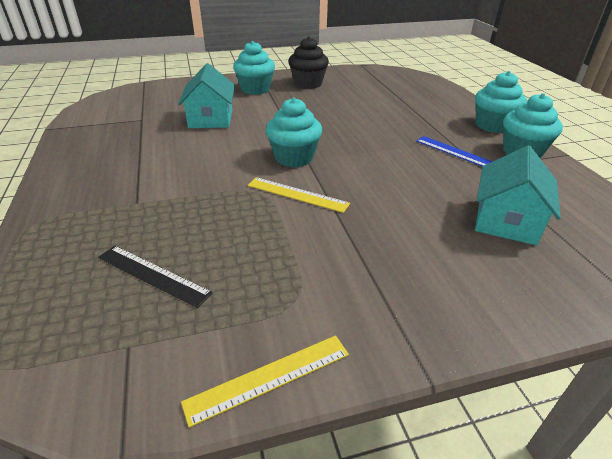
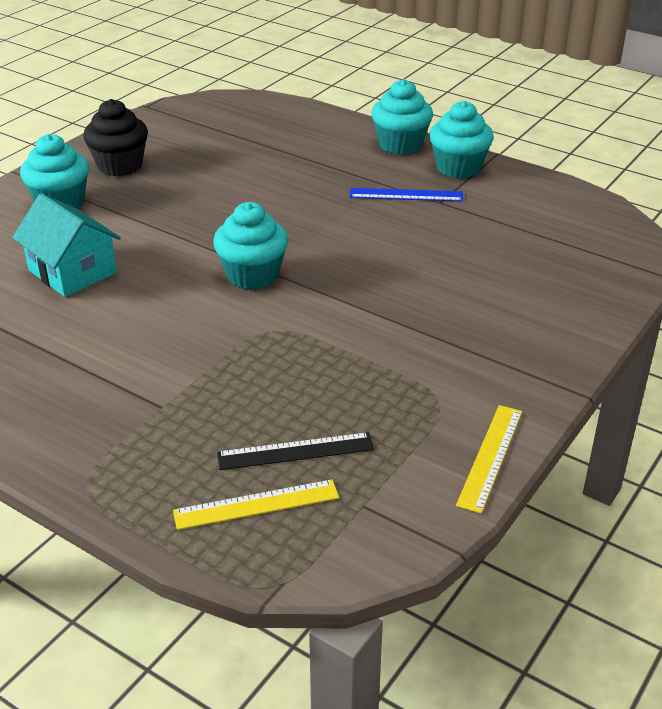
camera: 40 degrees left, 0 degrees up
(297, 194) = (313, 313): yellow ruler -> yellow ruler (256, 504)
(506, 220) = (515, 248): turquoise house -> none

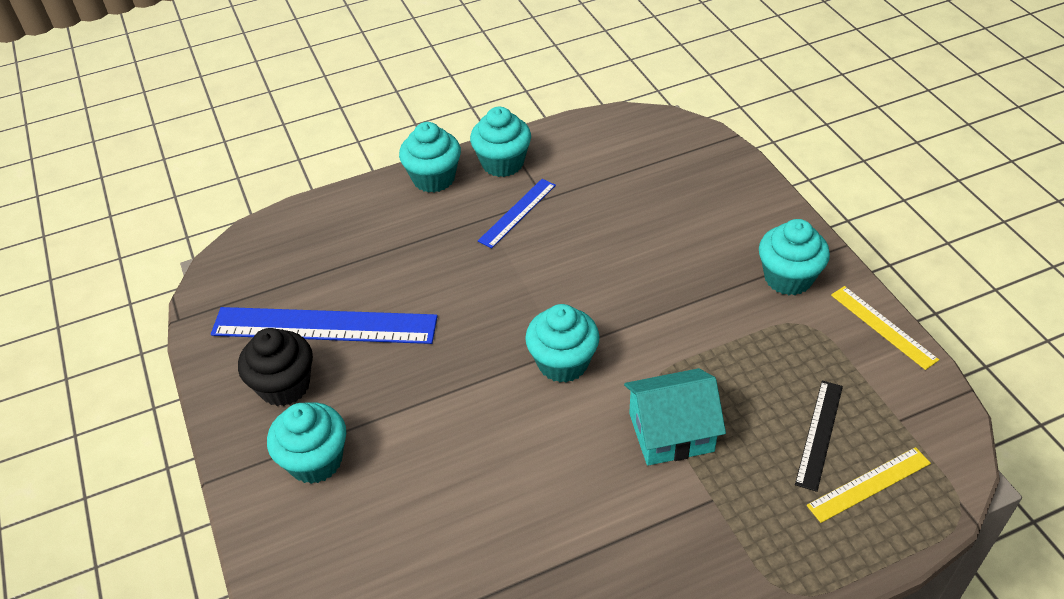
camera: 55 degrees left, 10 degrees up
(72, 271) = (455, 493): turquoise house -> turquoise house (671, 432)
(191, 159) = (324, 326): none -> blue ruler
(256, 504) = (868, 484): yellow ruler -> yellow ruler turned 45 degrees clockwise
(492, 370) = (788, 278): none -> turquoise cupcake

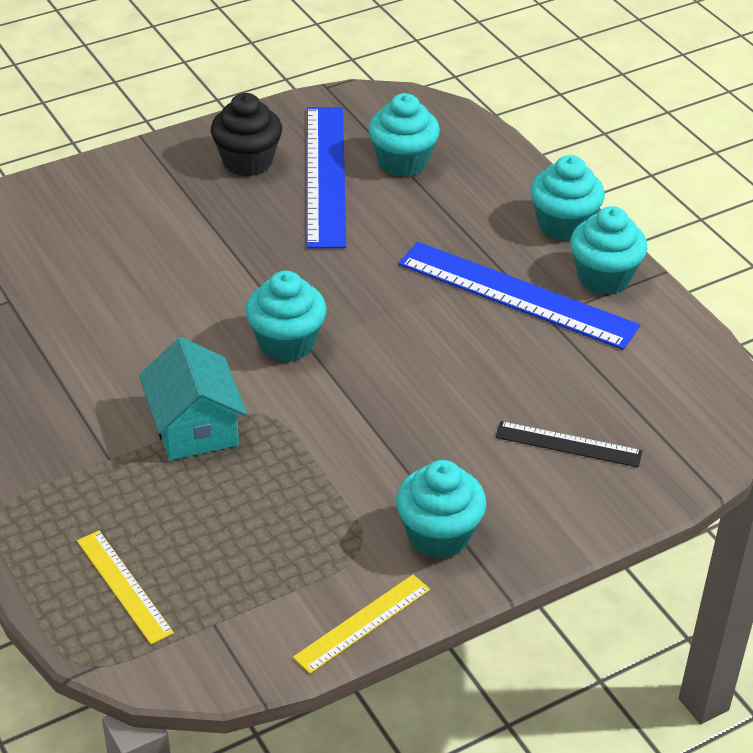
camera: 80 degrees right, 5 degrees down
(315, 460) = (161, 192): turquoise cupcake -> turquoise cupcake (402, 162)
(517, 213) = (516, 295): blue ruler -> blue ruler, size x1.89
(819, 434) = (193, 548): black ruler -> black ruler (568, 444)

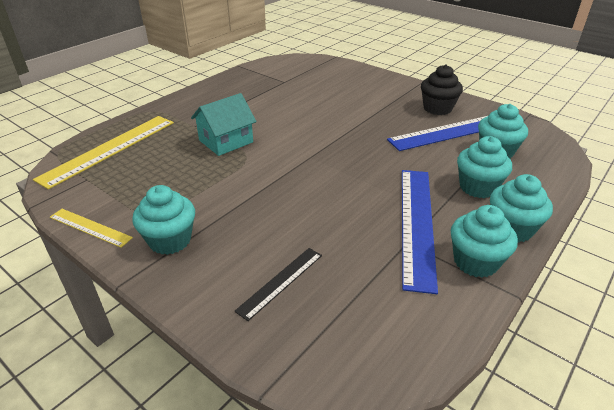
camera: 70 degrees right, 5 degrees down
(124, 586) = (109, 149): yellow ruler -> yellow ruler, size x1.89
(286, 343) = (305, 151): turquoise cupcake -> turquoise cupcake (477, 187)
(568, 444) = (281, 282): black ruler -> black ruler turned 45 degrees clockwise

